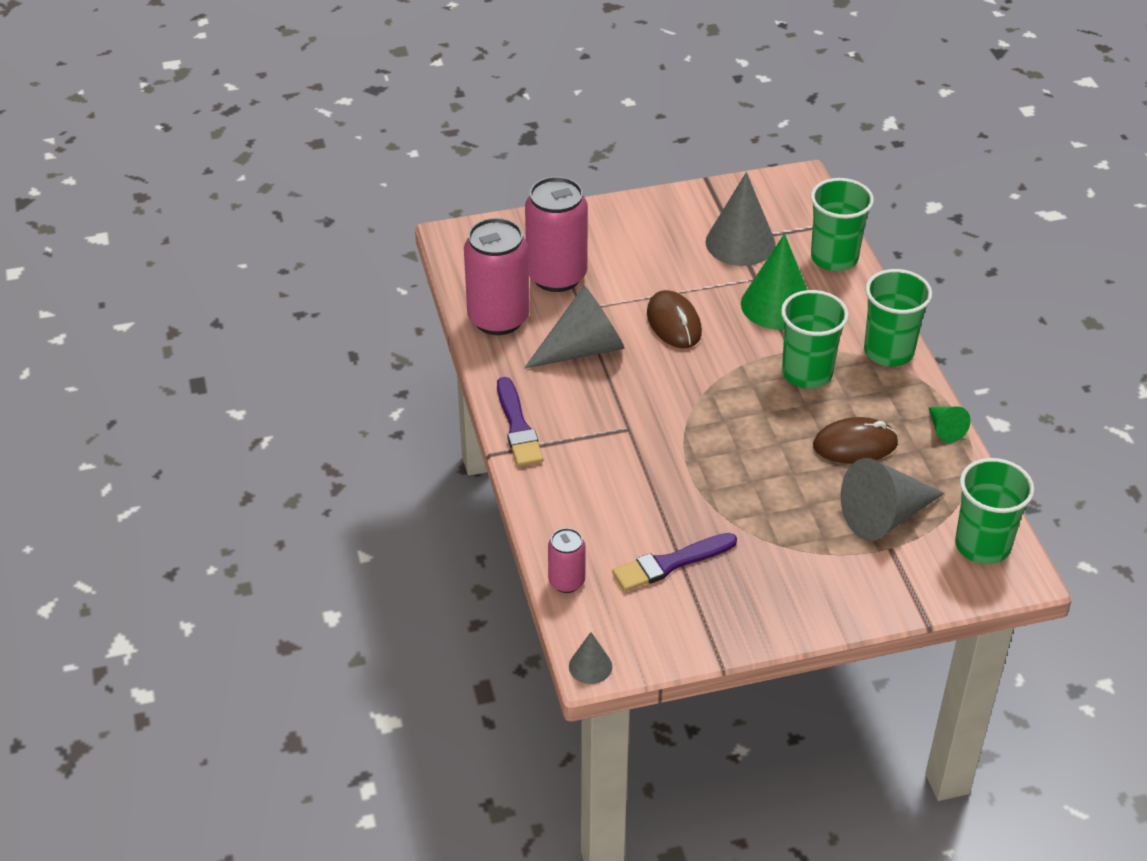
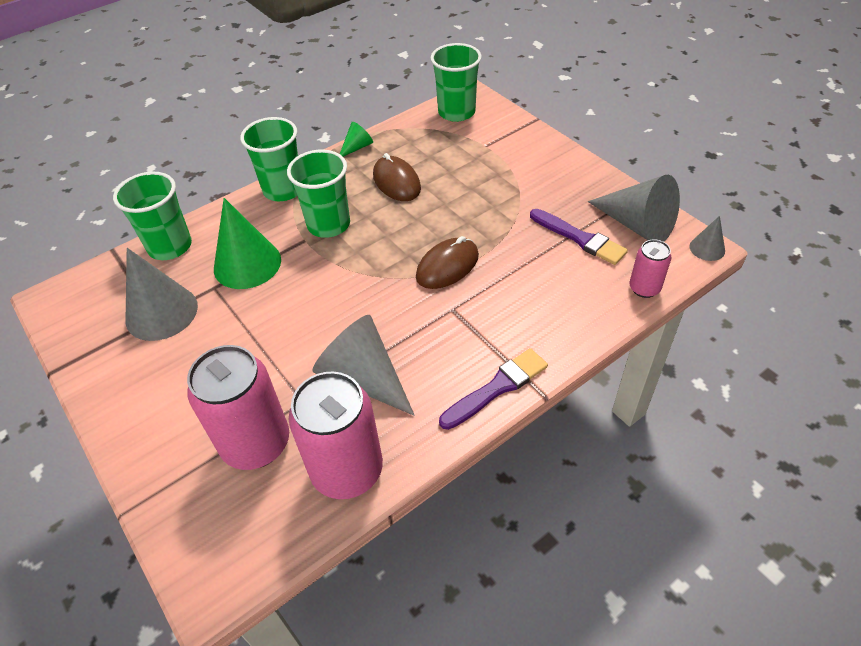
camera: 110 degrees left, 5 degrees up
(674, 323) = (298, 323): brown mouse -> brown mouse (447, 266)
(885, 516) = (458, 154): grey cone -> grey cone (637, 225)

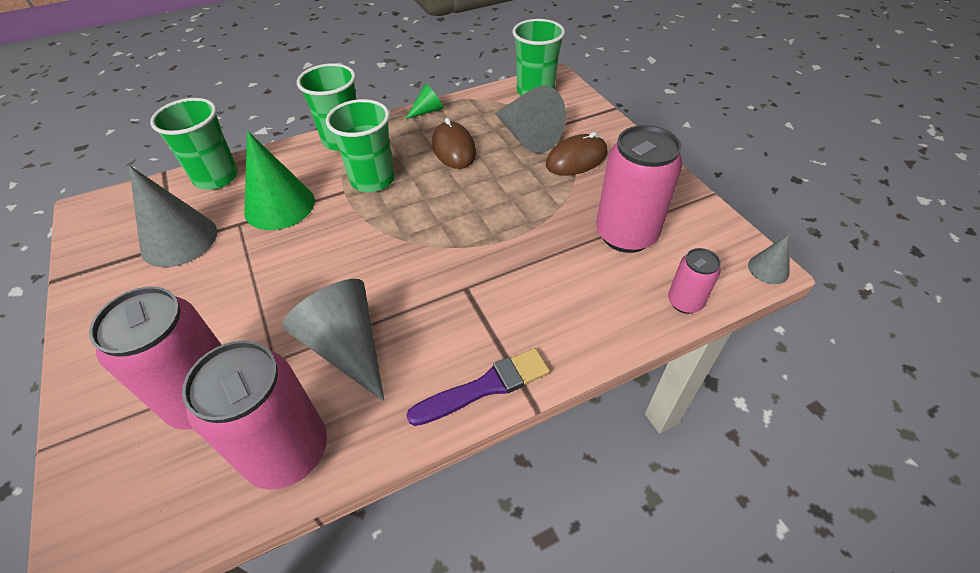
camera: 10 degrees right, 0 degrees up
(447, 266) = (476, 241): brown mouse -> brown mouse (576, 159)
(579, 238) = (626, 235): purple brush -> pink can
(637, 225) = (693, 230): grey cone -> grey cone (527, 136)

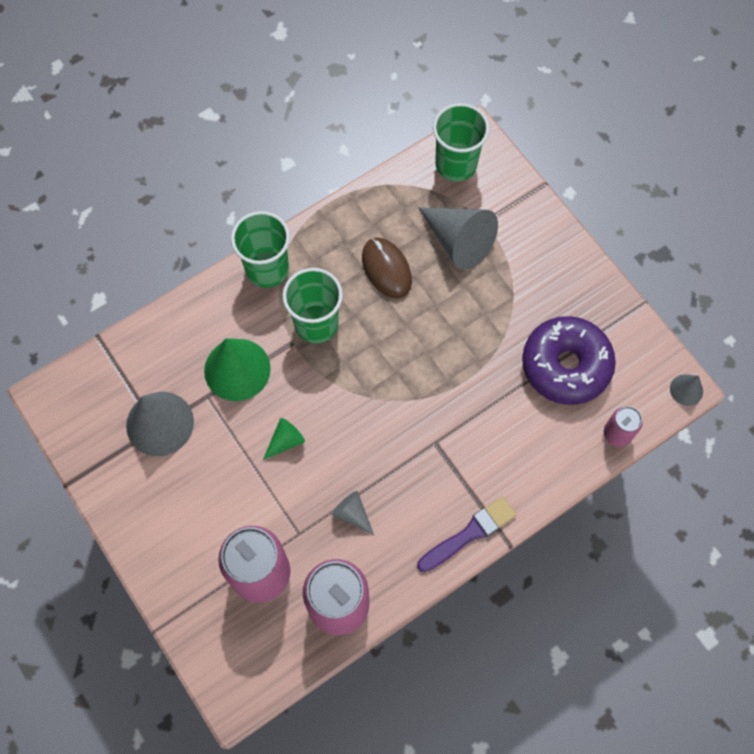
camera: 10 degrees left, 20 degrees up
(216, 177) = (157, 339): green cup -> none
(346, 346) = (352, 513): grey cone -> grey cone, size x0.50
(427, 111) = (344, 211): green cone -> green cone (285, 441)
(576, 159) = (512, 270): brown mouse -> none
(626, 235) = (565, 365): pink can -> purple donut

